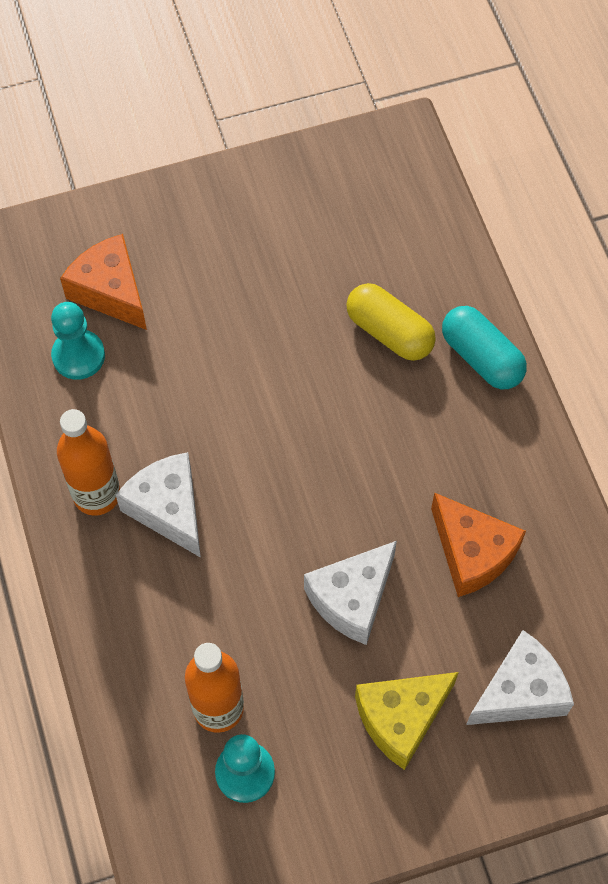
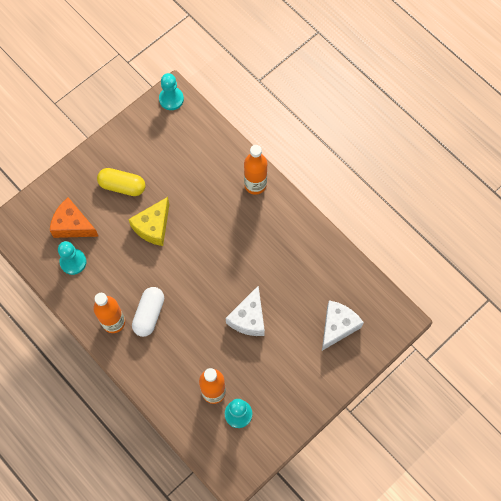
camera: 25 degrees left, 5 degrees up
(168, 509) = (149, 314): white cheese -> white capsule
(389, 332) = (209, 190): yellow capsule -> yellow capsule (122, 186)
(396, 144) = (171, 99): none -> turquoise pawn
(401, 718) = (293, 360): yellow cheese -> yellow cheese (153, 227)
(472, 553) = (291, 275): orange cheese -> none
(481, 357) = (255, 185): turquoise capsule -> orange bottle

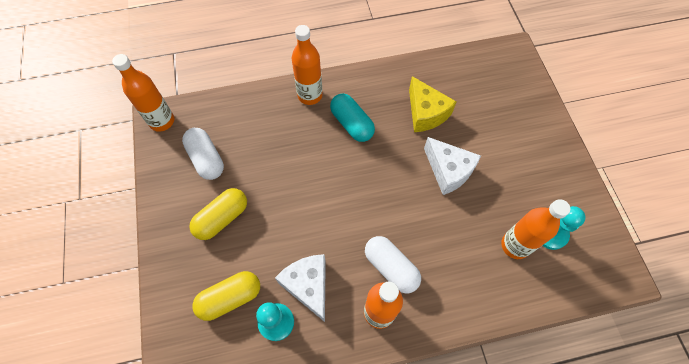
camera: 60 degrees left, 5 degrees down
(73, 225) = (230, 298): orange cheese -> yellow capsule
(153, 227) = (291, 211): yellow cheese -> yellow cheese (426, 113)
(159, 148) = (206, 159): none -> white capsule
(171, 99) = (162, 121): turquoise pawn -> orange bottle
(248, 229) = (352, 124): none -> turquoise capsule
(337, 326) = (496, 101): white cheese -> white cheese (308, 286)

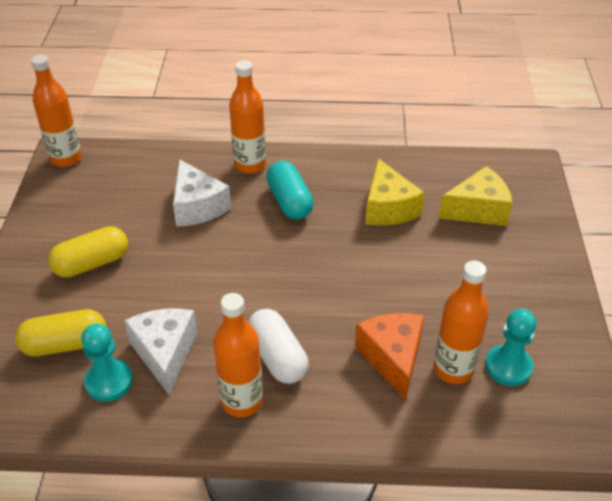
camera: 15 degrees right, 20 degrees down
(206, 159) = (100, 203): white capsule -> none
(448, 171) = (394, 272): white cheese -> white cheese (197, 206)
(471, 247) = (392, 358): none -> orange cheese
(489, 100) = (478, 210): none -> yellow cheese

